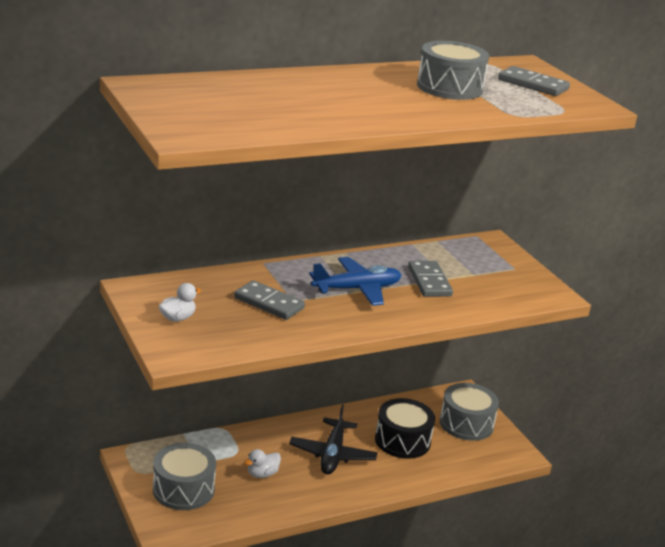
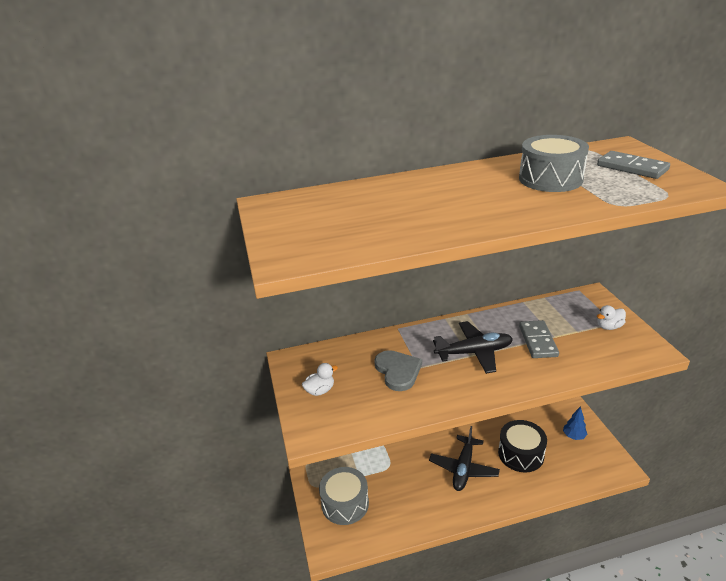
camera: 15 degrees right, 5 degrees up
(262, 474) = (407, 488): white duck -> white duck (609, 327)
(269, 303) = (398, 371): grey domino -> grey heart
(357, 289) = (474, 352): blue plane -> black plane
(466, 423) = (574, 436): grey drum -> blue tree

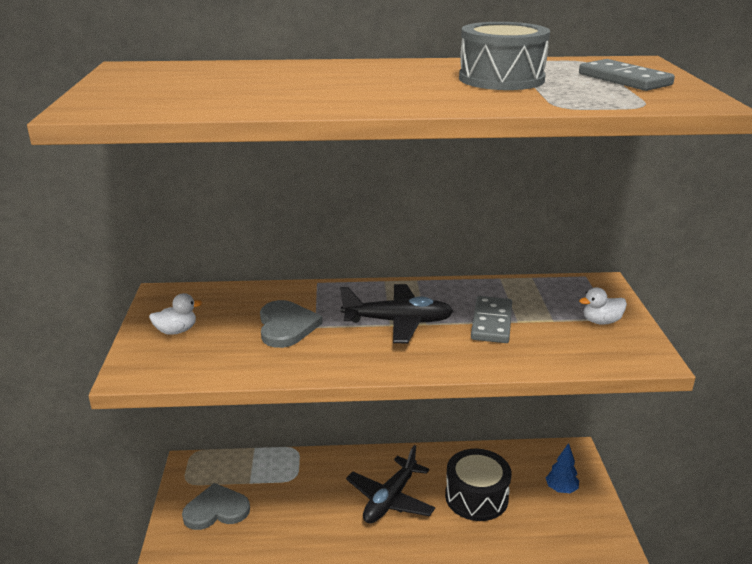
camera: 10 degrees right, 5 degrees down
(345, 503) = (216, 510): grey drum -> grey heart

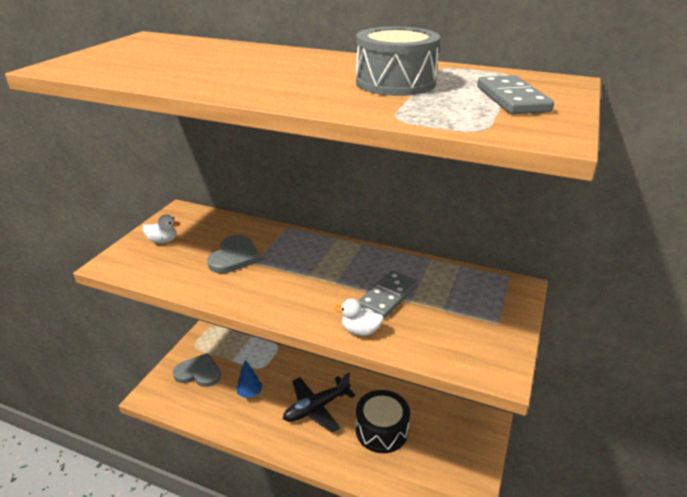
camera: 25 degrees right, 5 degrees up
(398, 322) = (315, 275): black plane -> none
(561, 489) = (455, 450): blue tree -> blue tree (250, 393)
(601, 321) = (485, 323): white duck -> white duck (360, 331)

